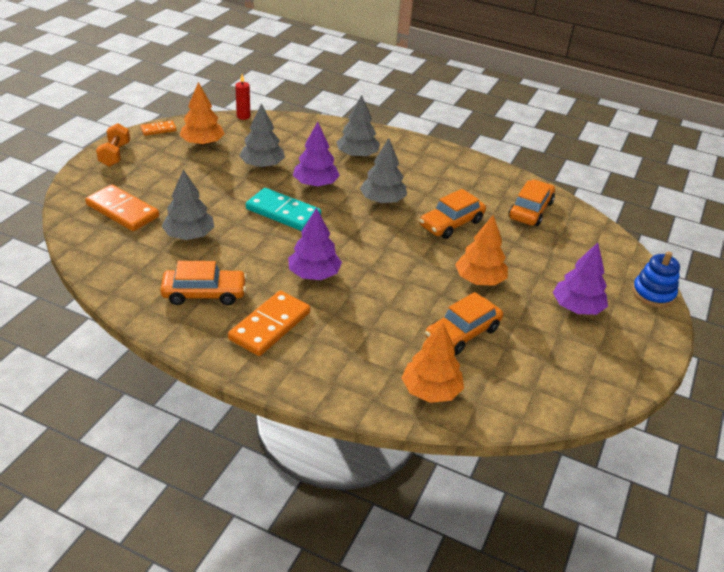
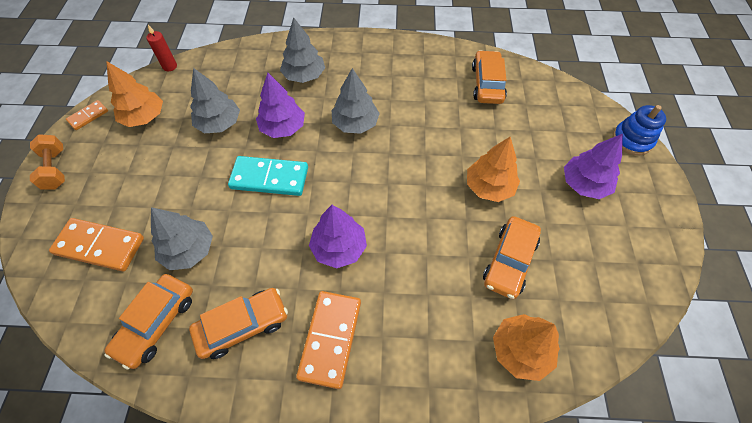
camera: 20 degrees left, 20 degrees up
(451, 223) = (430, 127): orange car -> orange car (156, 323)

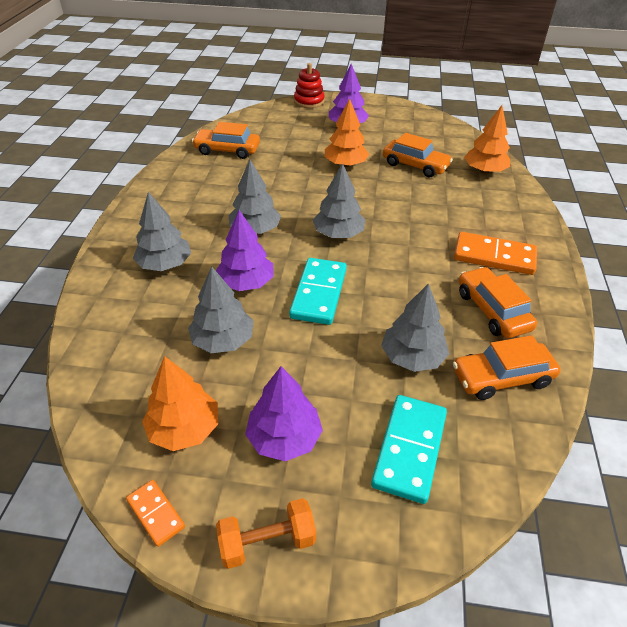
camera: 85 degrees left, 15 degrees down
(100, 246) = (410, 449): orange domino -> turquoise domino
(156, 323) = (502, 377): orange car -> orange car turned 135 degrees clockwise
(170, 66) = (79, 407): red candle -> none
(339, 248) = (406, 248): purple tree -> purple tree (284, 438)
(356, 187) = (338, 234): none -> grey tree
(632, 140) = (309, 101): blue stacking toy -> red stacking toy

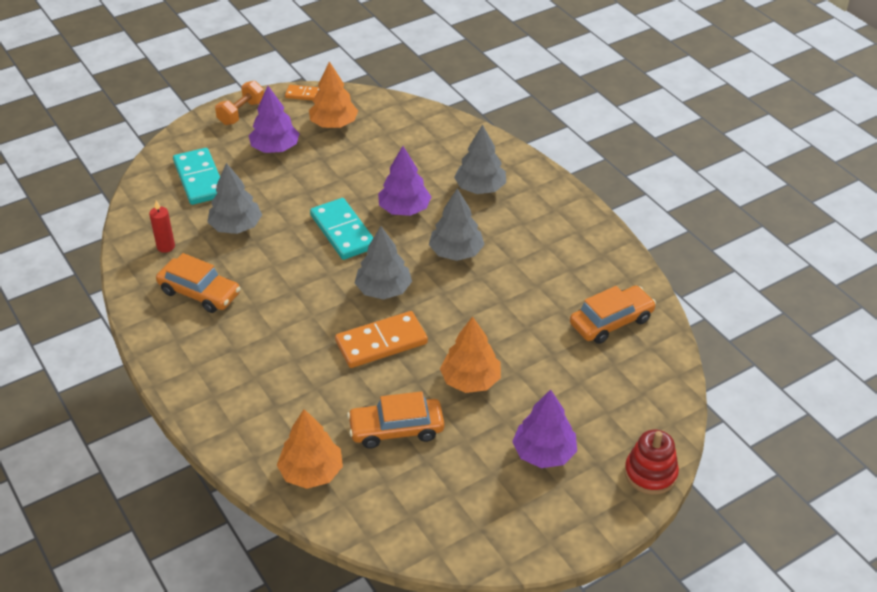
camera: 140 degrees right, 0 degrees up
(223, 340) = (370, 169): grey tree -> none
(494, 256) = (228, 348): orange domino -> orange domino (381, 343)
(502, 377) = (166, 246): orange car -> red candle

